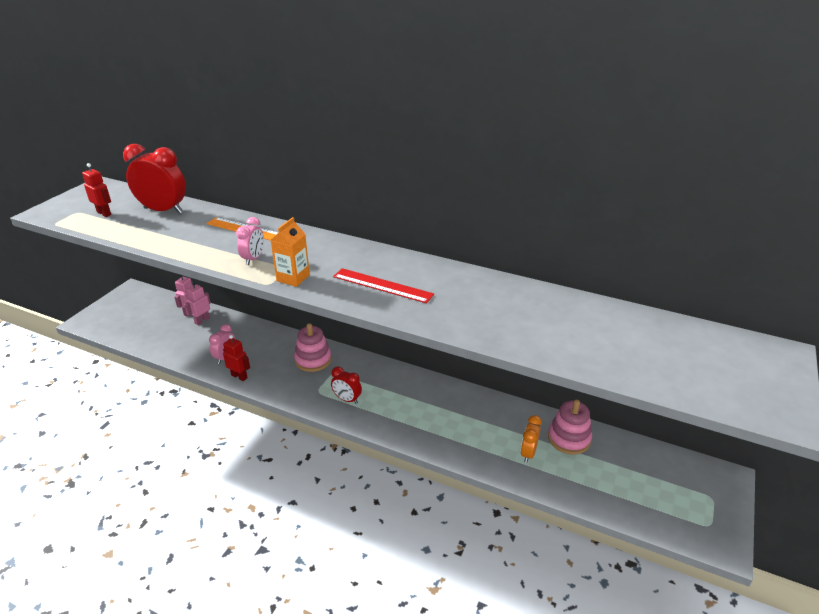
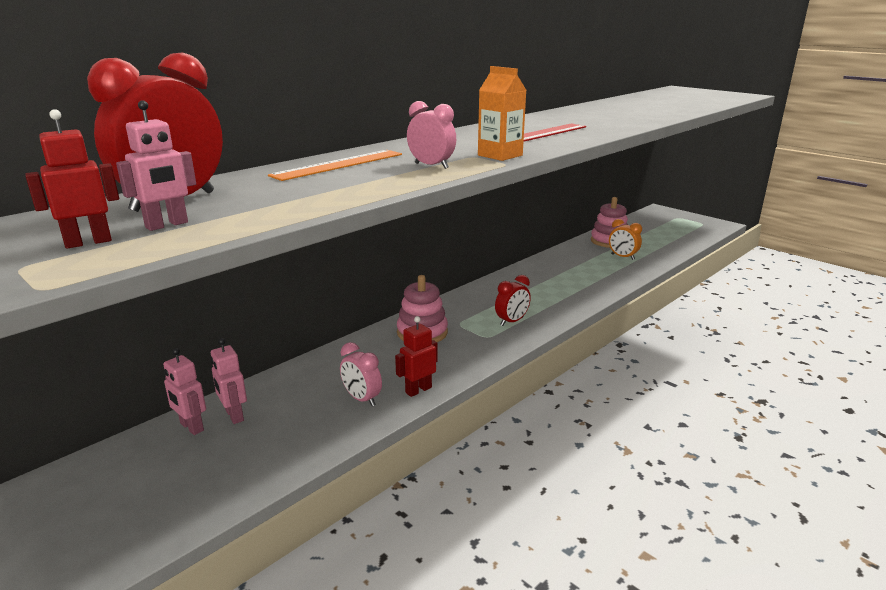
camera: 70 degrees left, 10 degrees down
(127, 220) = (167, 225): none -> pink robot

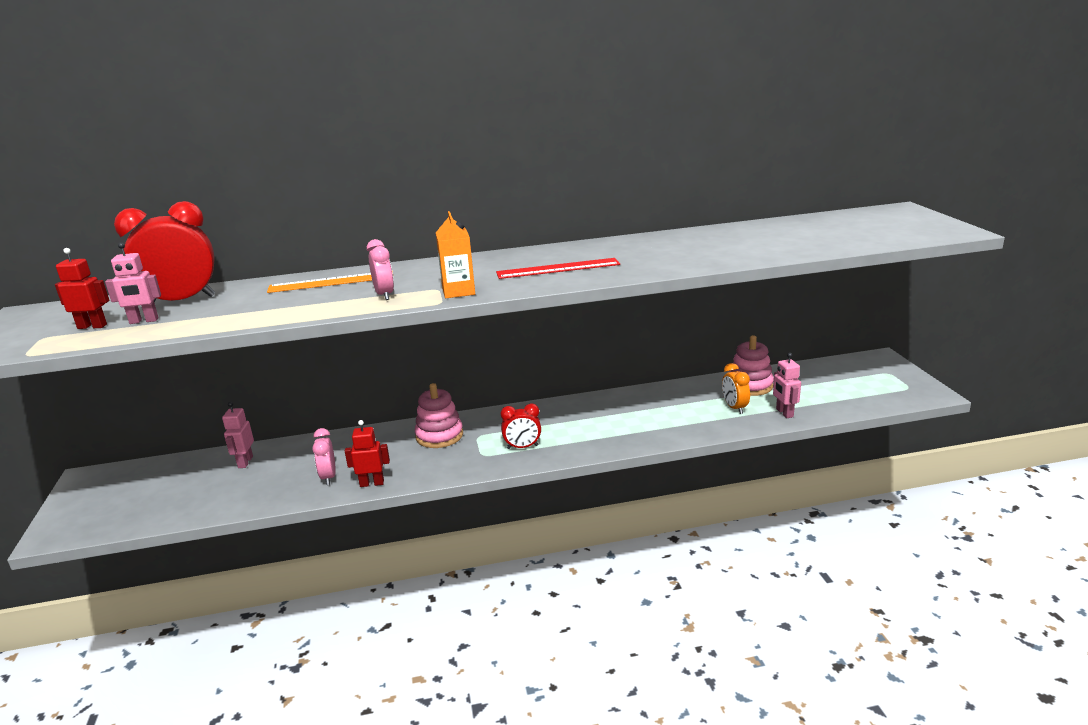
camera: 35 degrees right, 0 degrees up
(191, 427) = (215, 462): pink robot -> pink robot (784, 413)

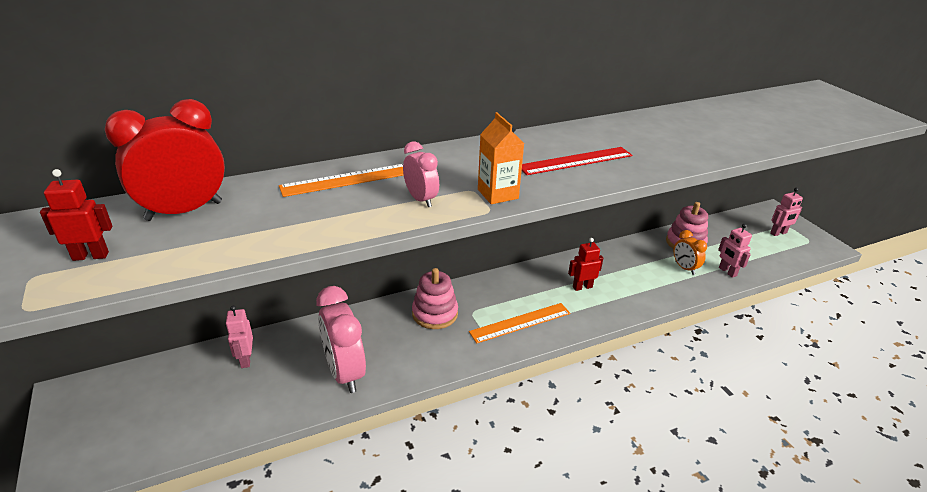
camera: 15 degrees left, 10 degrees up
(144, 321) = (155, 245): pink robot -> pink robot (778, 233)
(328, 477) = (345, 373): pink clock -> pink clock, size x1.85
(372, 483) = (393, 377): red robot -> red robot (582, 287)
(522, 447) = (520, 322): red clock -> orange ruler

